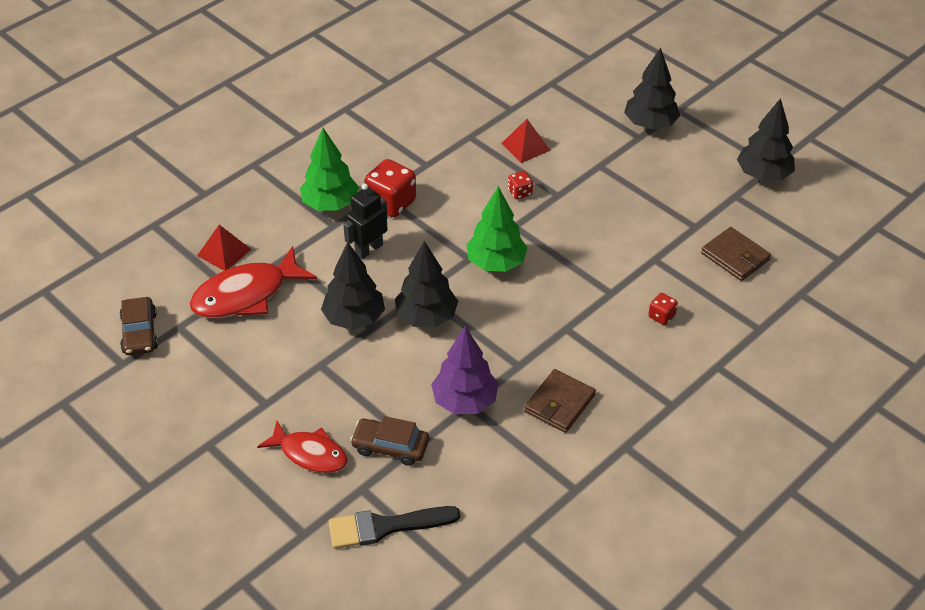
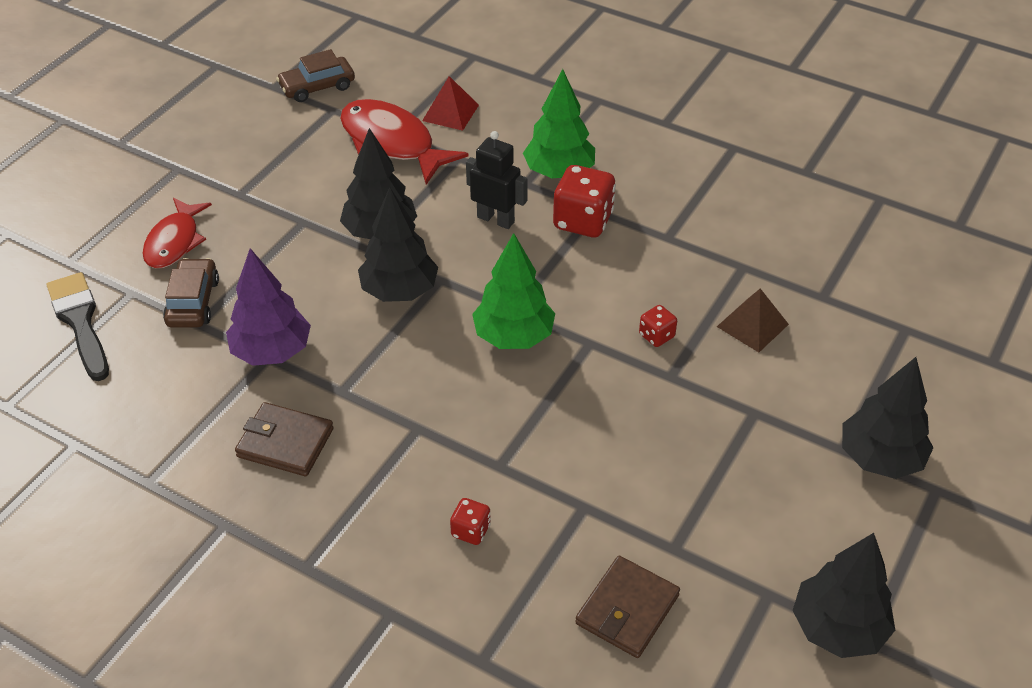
camera: 75 degrees right, 0 degrees up
(525, 146) = (752, 325): red pyramid -> brown pyramid

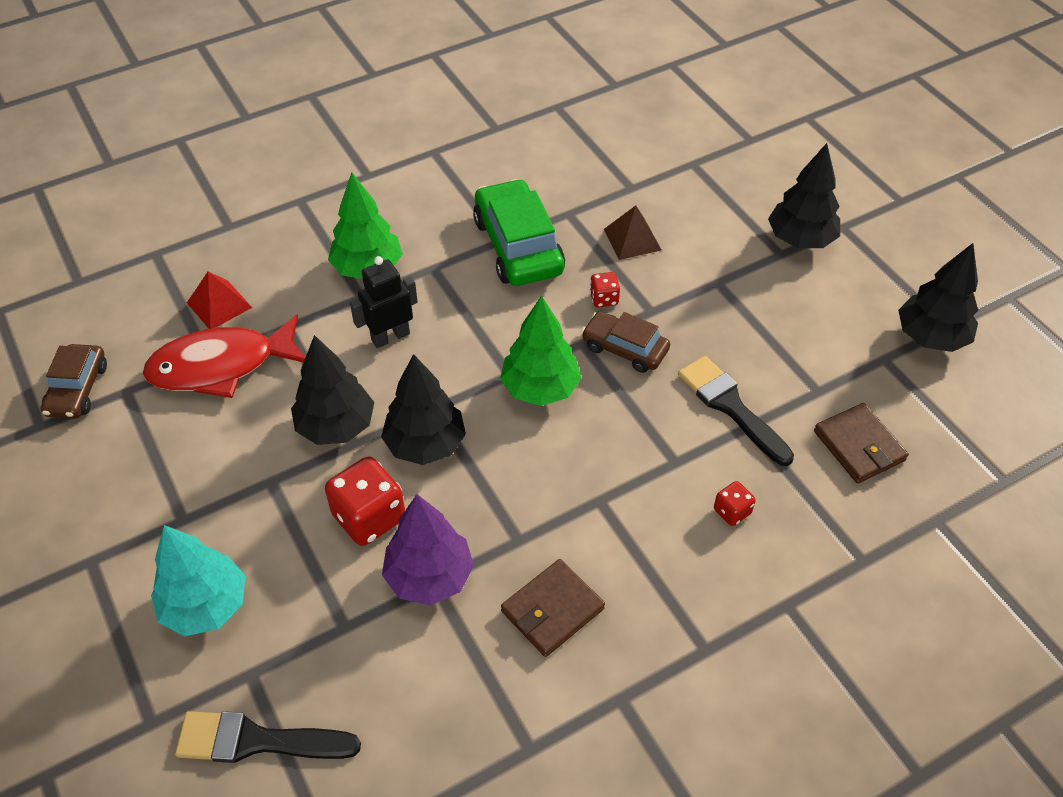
camera: 60 degrees left, 5 degrees up
(174, 242) = (206, 605): red fish -> turquoise tree
(193, 302) = (310, 620): brown car -> brown car (625, 348)
(583, 221) = (440, 281): red dice -> red dice (369, 517)
(598, 483) = (730, 407): none -> black brush
(669, 251) = (518, 246): none -> green car

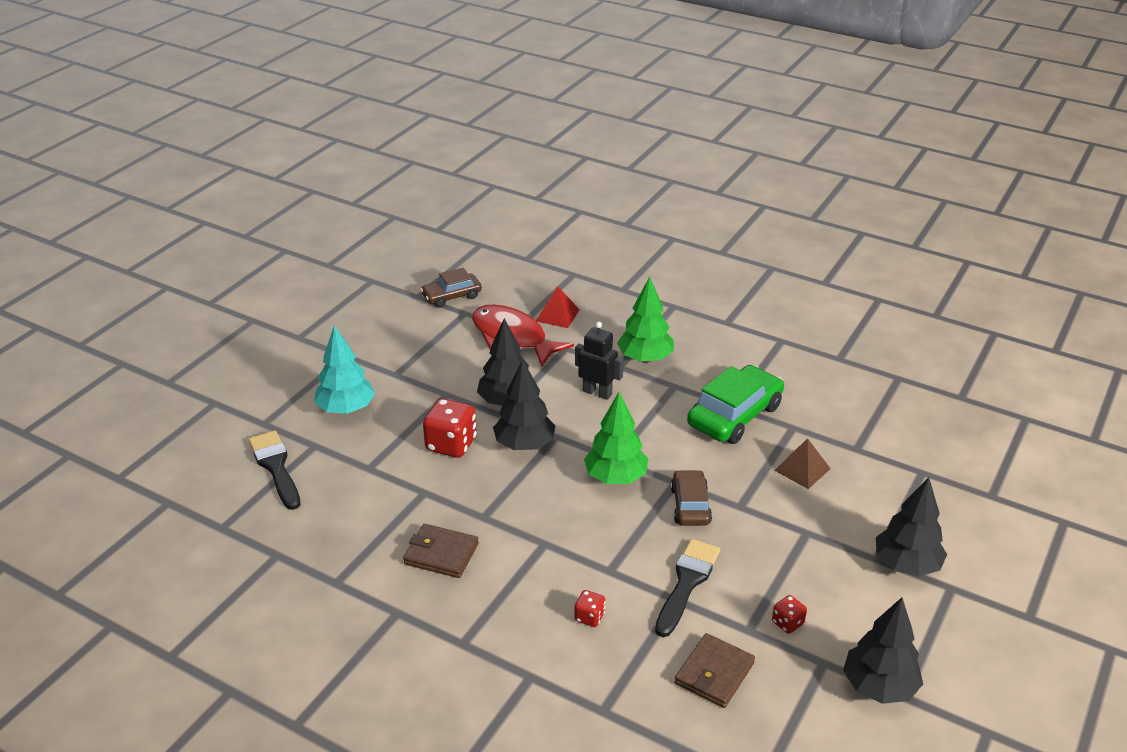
camera: 60 degrees right, 15 degrees down
(429, 576) = (427, 488): purple tree -> none
(604, 299) = (727, 477): red dice -> red dice (787, 623)

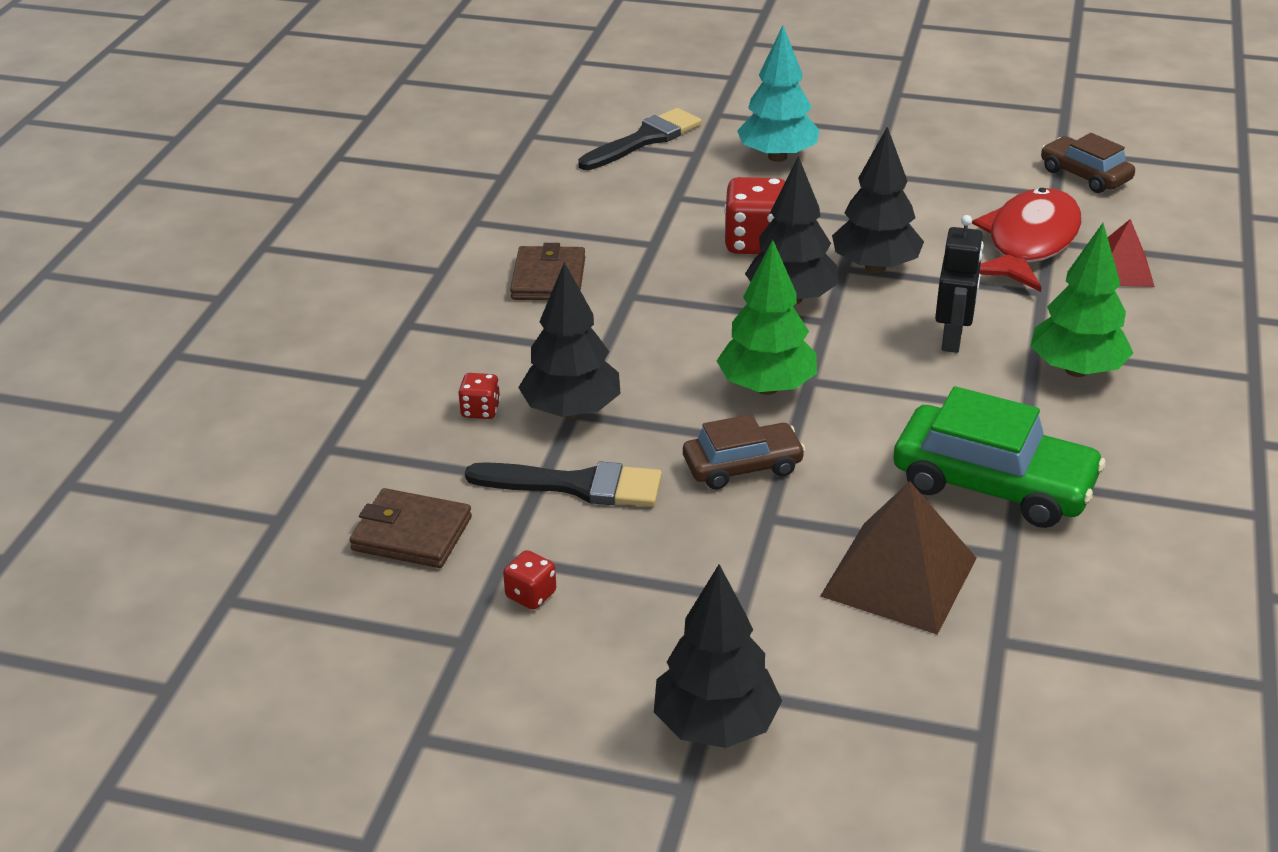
camera: 75 degrees right, 0 degrees up
(802, 469) = (899, 577): brown pyramid -> brown pyramid, size x1.66
(879, 687) = (429, 707): black tree -> black tree (572, 411)

